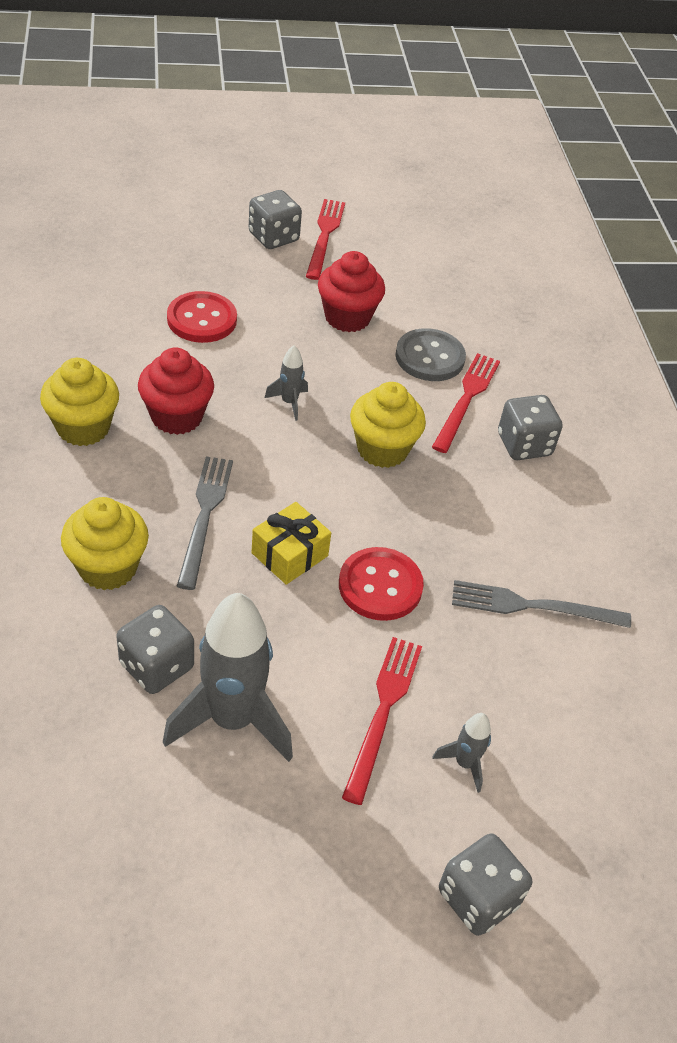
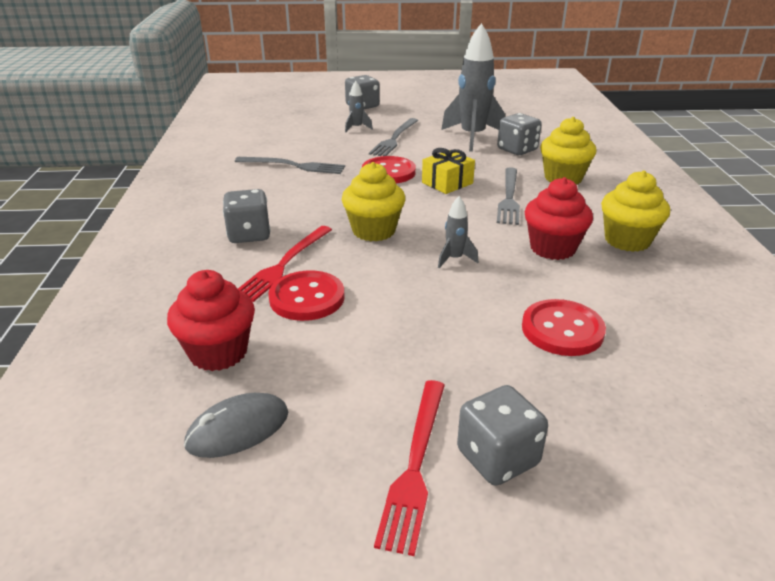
camera: 170 degrees left, 15 degrees down
(347, 317) = (391, 337): red cupcake -> red cupcake (218, 352)
(383, 711) = (394, 139): red fork -> grey fork
(429, 357) = (307, 298): grey button -> red button
(440, 258) = (238, 429): none -> grey mouse

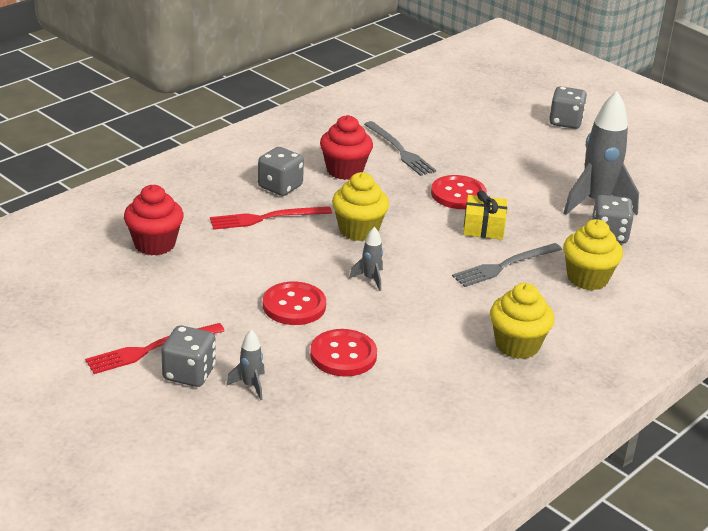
camera: 45 degrees right, 0 degrees up
(238, 429) = (108, 283): grey mouse -> none
(307, 298) = (243, 245): red button -> red button (294, 306)
(357, 128) = (515, 142): grey rocket -> grey rocket (250, 386)
(394, 139) = (525, 168): grey fork -> none
(552, 248) = (450, 315): red cupcake -> red cupcake (344, 170)

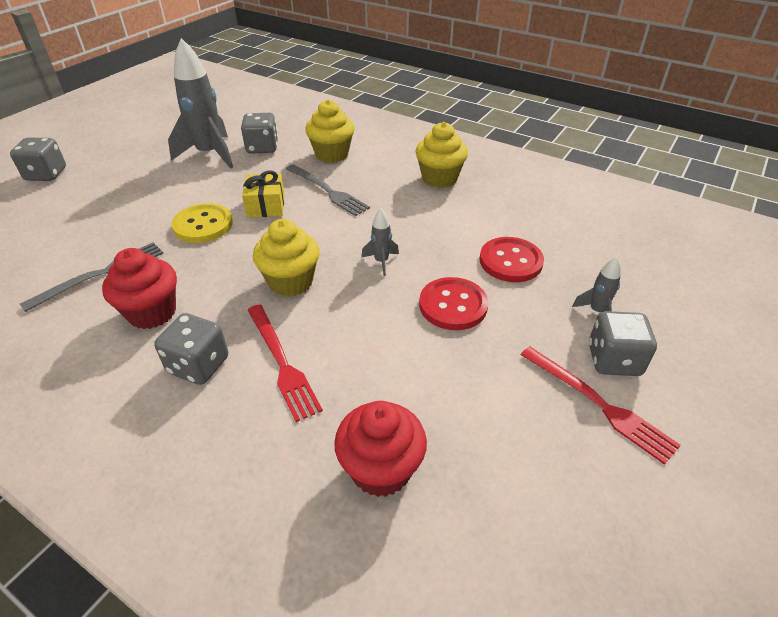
camera: 100 degrees left, 10 degrees up
(458, 194) = (203, 225): red button -> yellow button

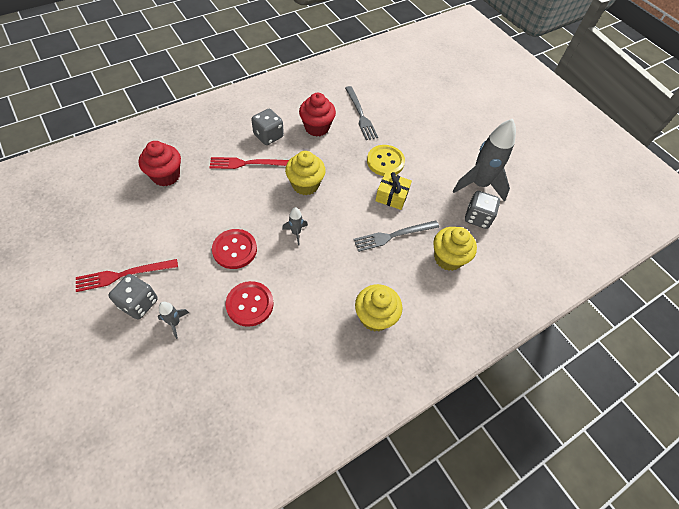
camera: 110 degrees right, 15 degrees up
(46, 174) = (482, 105): grey dice -> none

